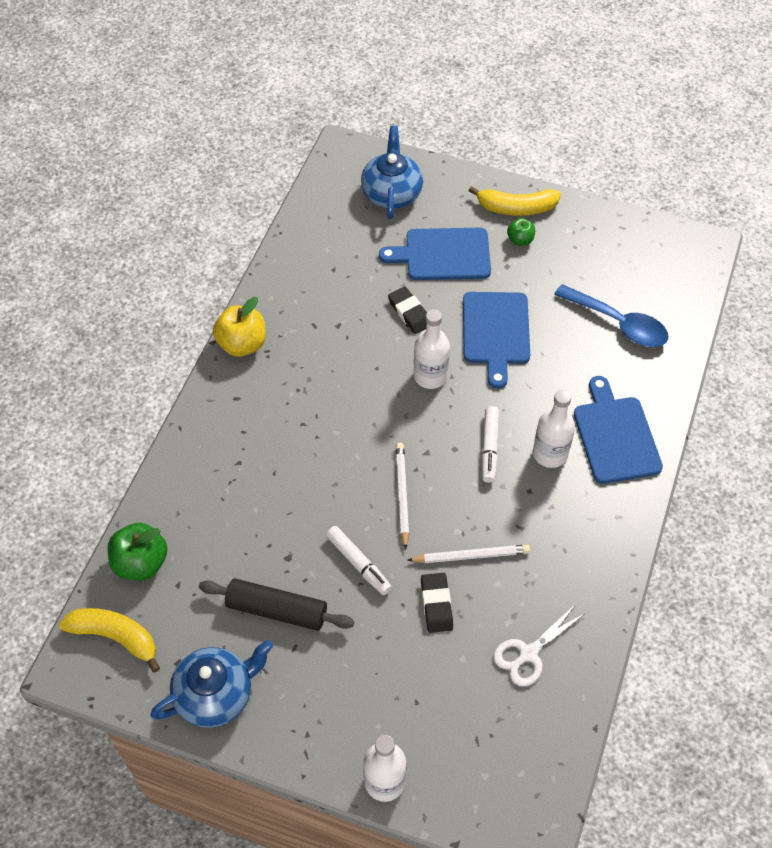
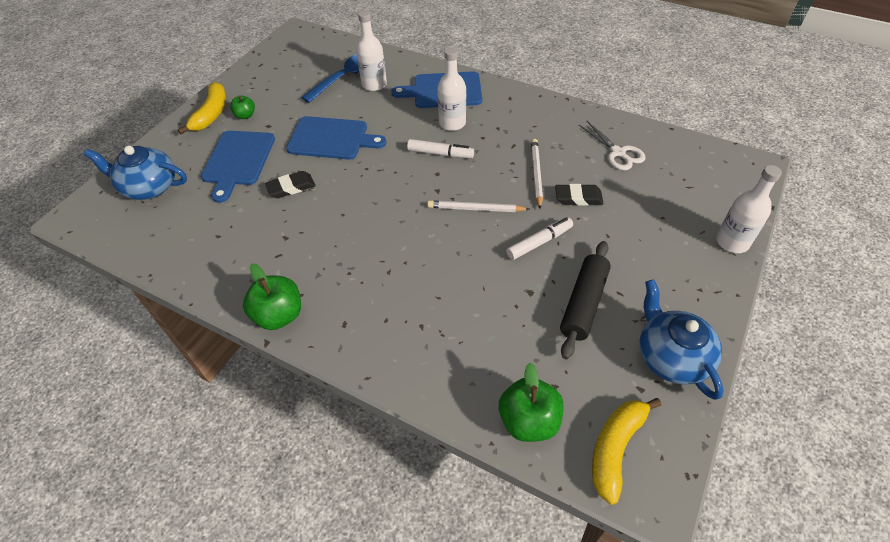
camera: 80 degrees left, 5 degrees down
(242, 344) = (279, 315): yellow apple -> green apple
(430, 376) = (362, 181): white bottle -> white bottle (374, 84)

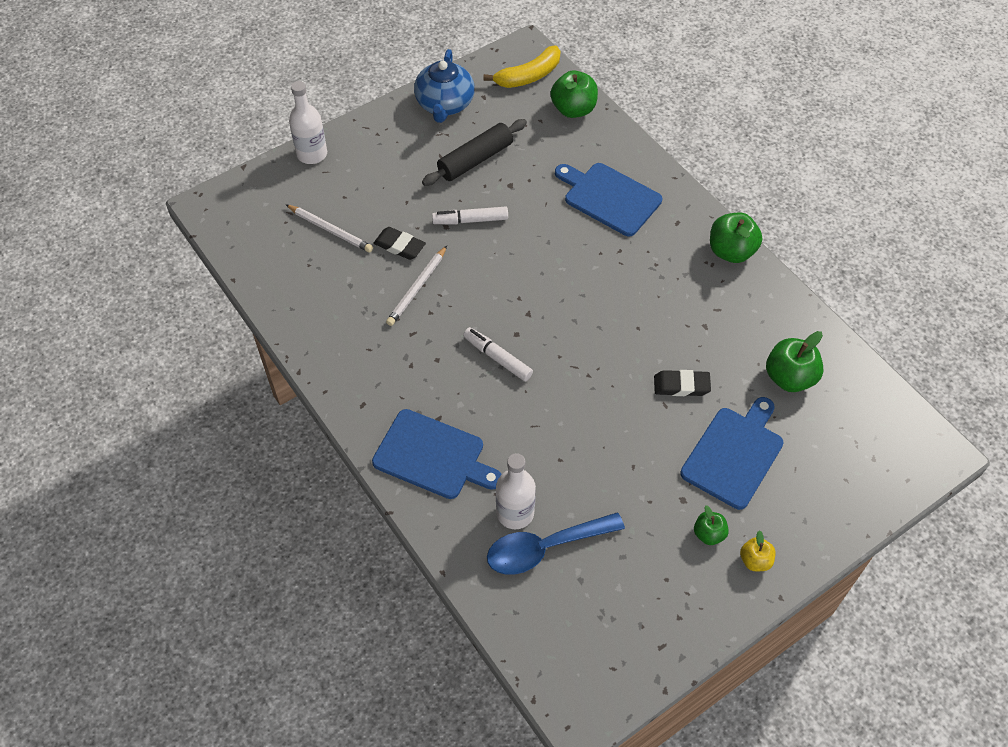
camera: 155 degrees left, 5 degrees up
(149, 187) = (847, 459): blue teapot -> none
(202, 225) = (789, 378): none -> green apple
(211, 114) = (755, 560): yellow banana -> yellow apple
(331, 139) = (610, 438): blue cutting board -> blue cutting board (609, 198)
(452, 123) = (457, 396): white bottle -> none
(476, 209) = (504, 276): white pencil -> white pencil (330, 230)
(618, 153) = (316, 275): white scissors -> none

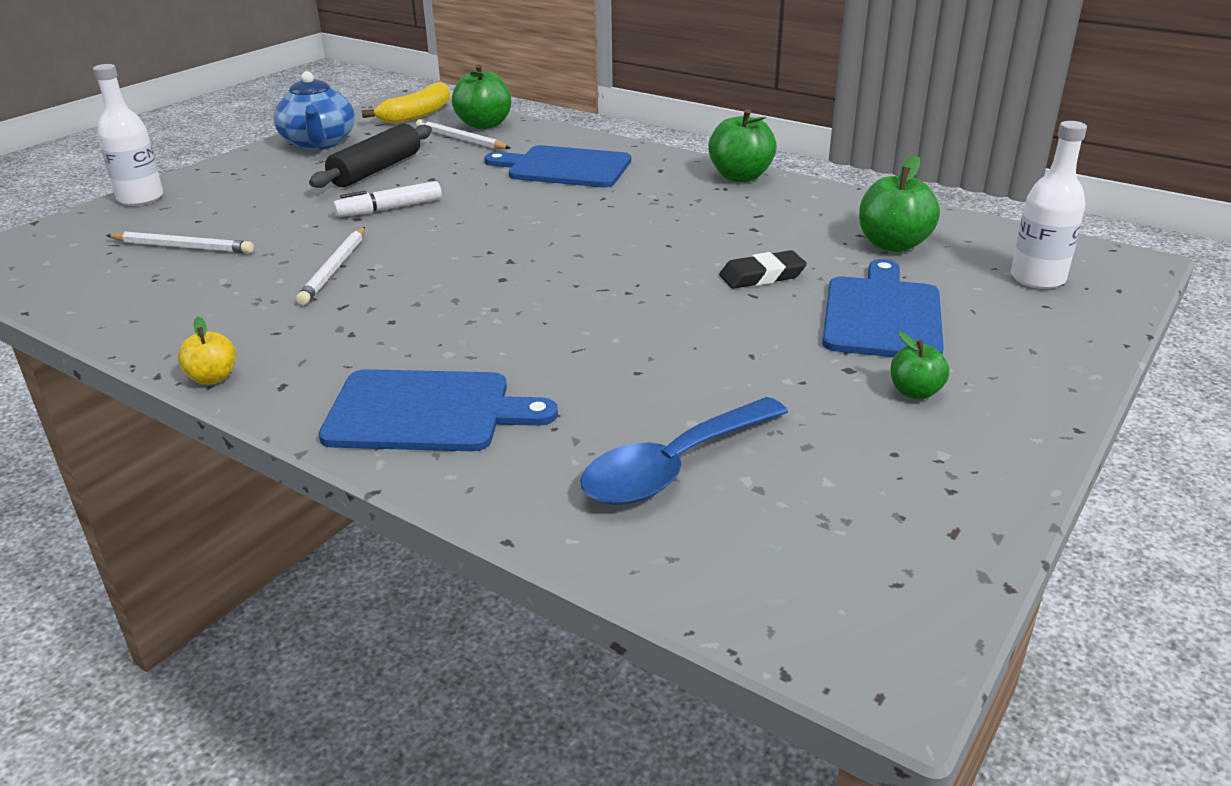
camera: 20 degrees left, 25 degrees down
(399, 246) = (294, 242): black eraser -> none
(497, 358) = (485, 302): white marker -> none
(515, 513) = (599, 440): white bottle -> white bottle (1037, 278)
(549, 129) = (461, 139): none -> white pencil
(755, 560) = (1005, 402): yellow apple -> yellow apple (213, 378)

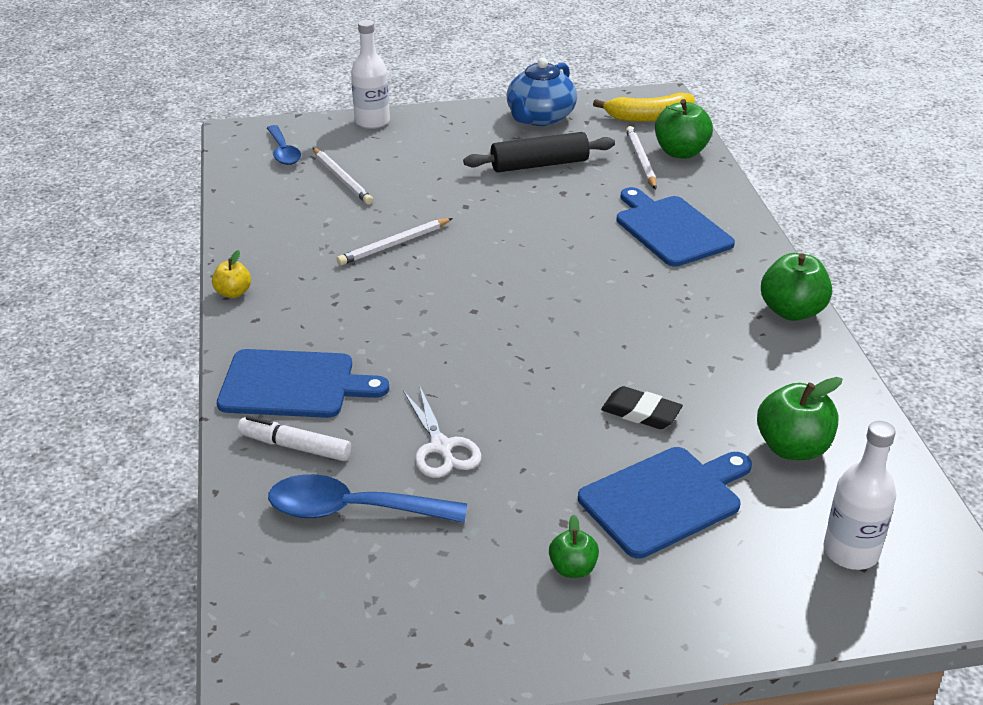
camera: 45 degrees right, 5 degrees up
(69, 253) = (283, 152): none -> blue spoon
(390, 209) = (496, 208): white marker -> white marker (295, 447)
(426, 412) = (293, 385): blue cutting board -> blue cutting board turned 45 degrees counterclockwise
(659, 378) = (441, 447): none -> white scissors

